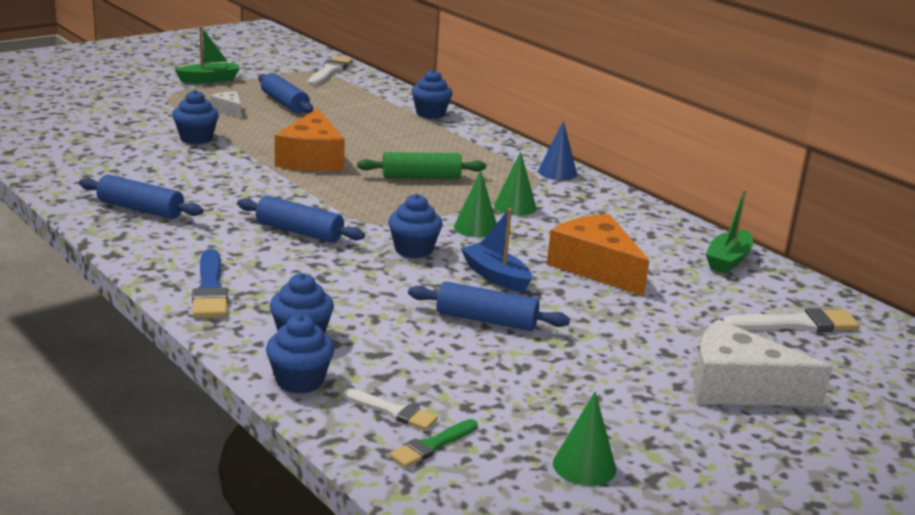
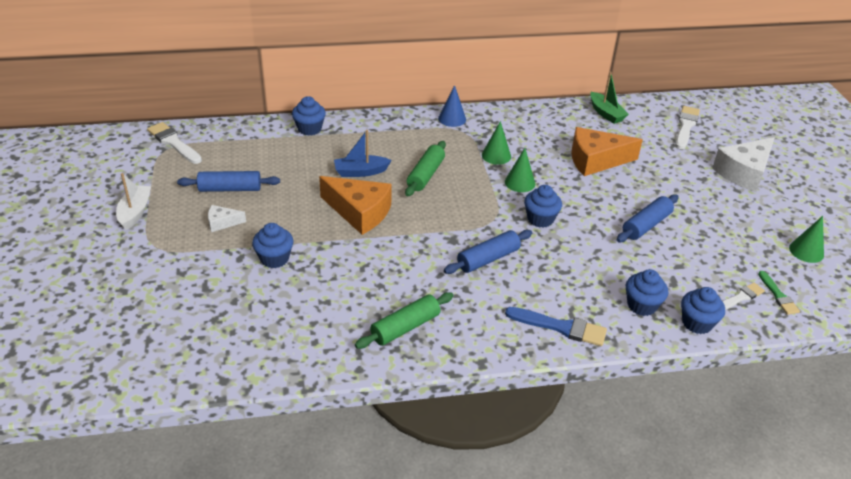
camera: 60 degrees left, 15 degrees up
(140, 209) = (405, 327): blue rolling pin -> green rolling pin
(209, 80) = (135, 212): green boat -> white boat
(496, 276) = (592, 201): blue boat -> blue boat (360, 172)

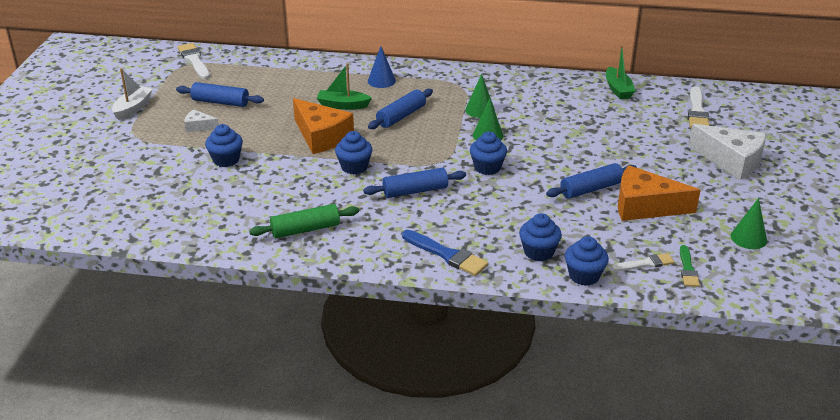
camera: 20 degrees right, 5 degrees down
(309, 129) = (318, 65): blue cupcake -> blue cupcake (354, 167)
(360, 172) = (343, 105): blue boat -> green boat
(425, 175) = (401, 116): green rolling pin -> blue rolling pin
(452, 119) = (457, 74): blue cone -> blue cone (381, 81)
(596, 160) = (578, 128): orange cheese -> orange cheese (645, 206)
(686, 126) = (697, 111): white brush -> white brush turned 150 degrees clockwise
(744, 172) = (731, 160): white cheese -> white cheese turned 120 degrees counterclockwise

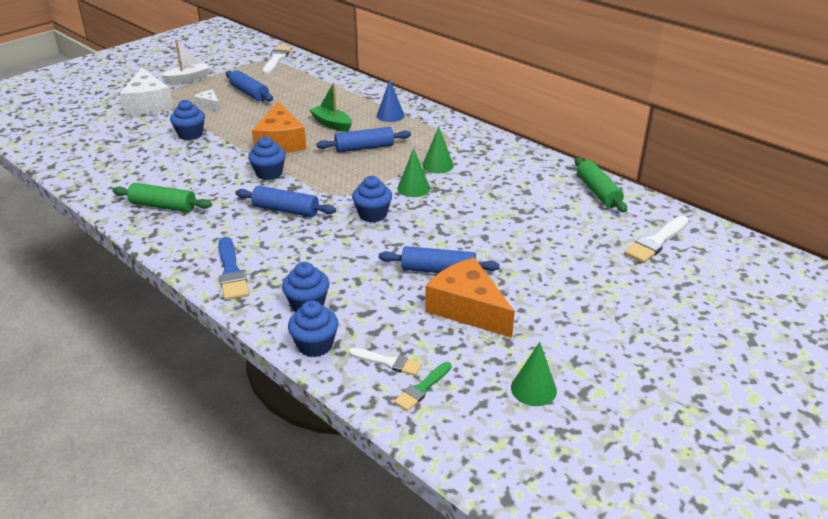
camera: 35 degrees right, 0 degrees up
(618, 89) = (598, 192): green boat -> green rolling pin
(731, 160) = (627, 303): white cheese -> white cheese (148, 103)

